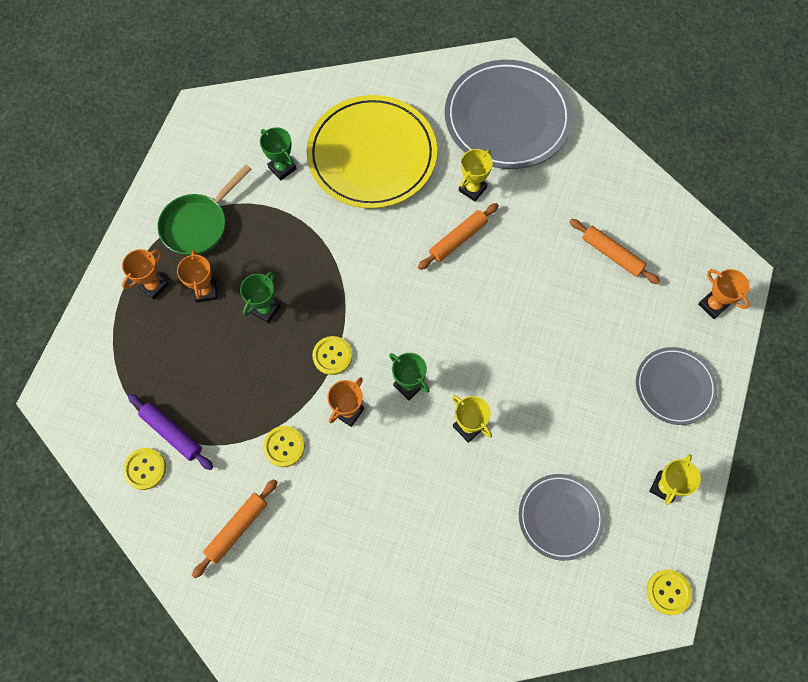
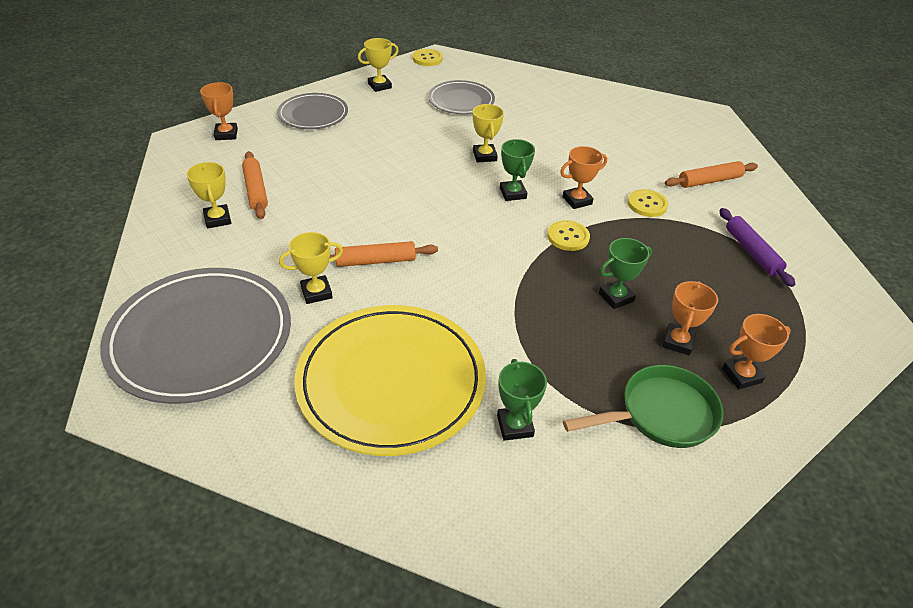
camera: 150 degrees left, 25 degrees down
(145, 469) = (785, 241): yellow button -> none
(604, 209) = (218, 219): none -> yellow trophy

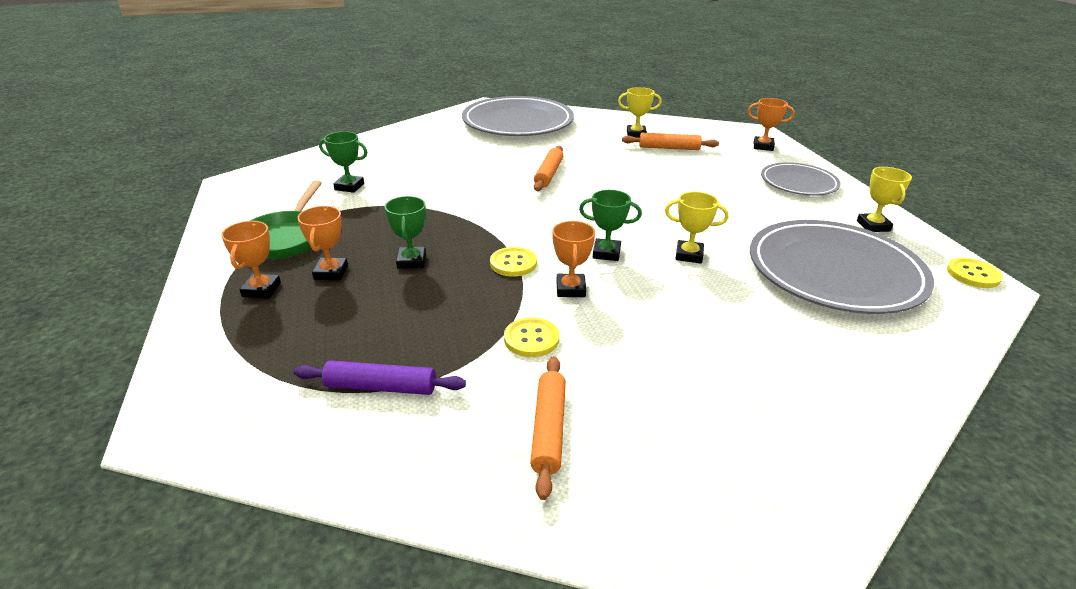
camera: 115 degrees right, 10 degrees down
(316, 292) = (530, 152): yellow trophy -> none
(391, 381) = (428, 160): yellow plate -> none
(461, 101) = (834, 271): grey plate -> grey plate, size x1.78
(677, 342) = (331, 272): orange trophy -> orange trophy turned 45 degrees clockwise

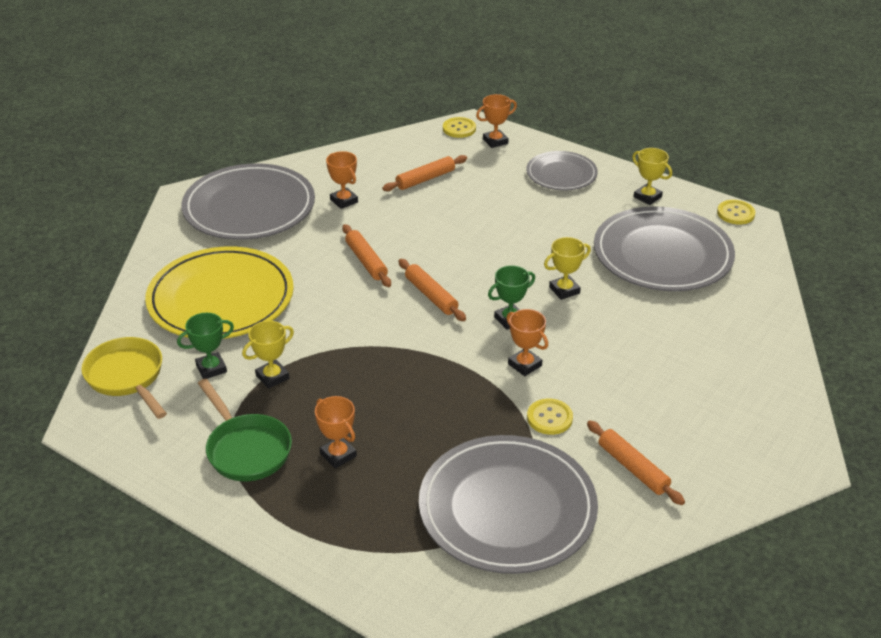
camera: 40 degrees left, 5 degrees up
(261, 290) = (309, 501): orange trophy -> orange trophy (344, 201)
(299, 170) = (127, 377): none -> yellow pan
(381, 387) = (507, 508): purple rolling pin -> grey plate
(411, 261) = (383, 408): green trophy -> none
(420, 156) = (221, 298): none -> yellow plate
(513, 263) = (459, 366): yellow button -> yellow button (459, 129)
(565, 211) = (431, 295): none -> orange rolling pin
(636, 134) = (378, 174): yellow trophy -> yellow trophy (272, 377)

